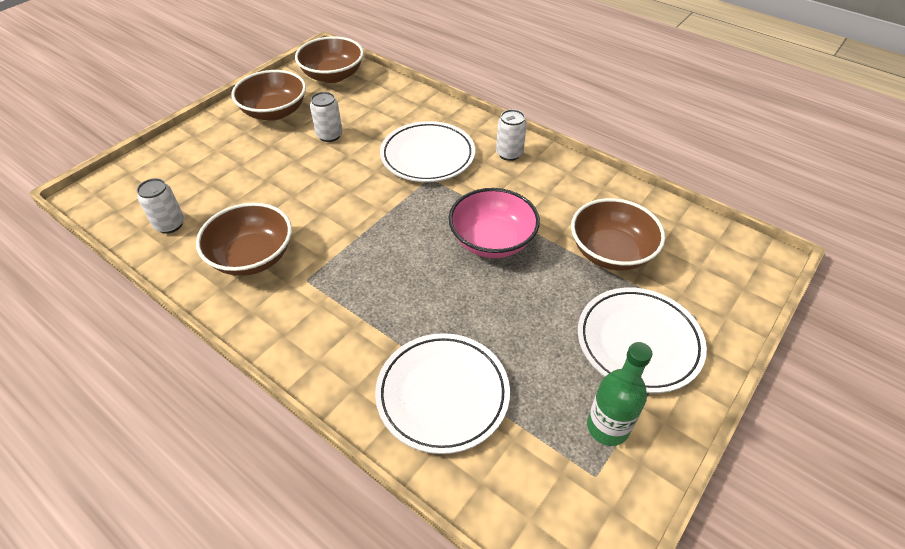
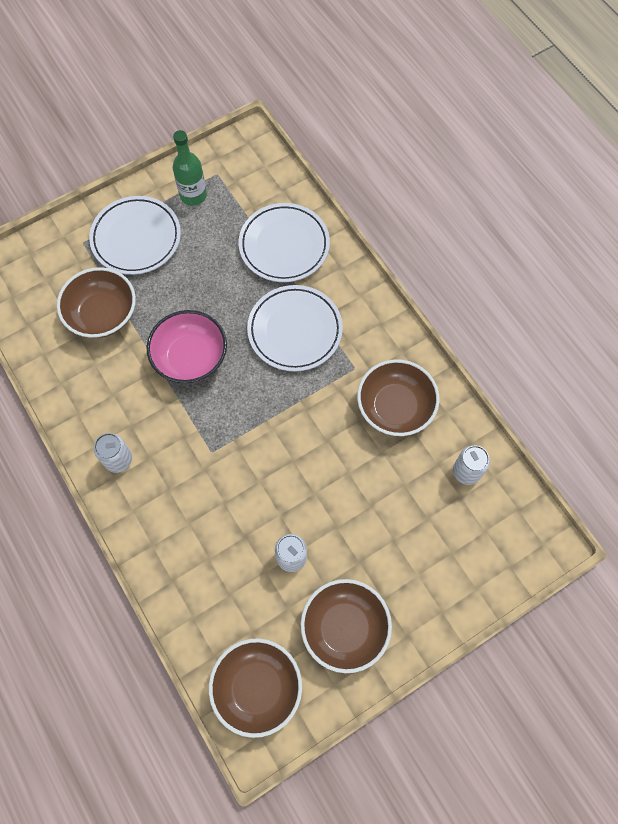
camera: 160 degrees left, 20 degrees up
(427, 156) = (200, 485): white plate -> white plate (295, 330)

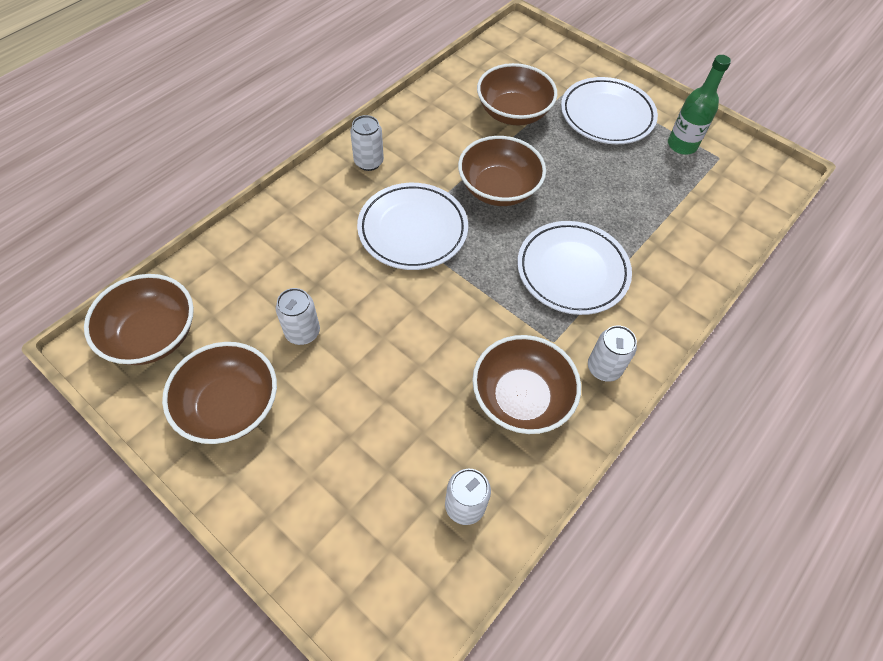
camera: 70 degrees right, 10 degrees down
(190, 357) = (498, 188): pink bowl -> brown bowl
(284, 245) = (671, 236): white plate -> white plate (413, 230)
(386, 341) = (604, 368): none -> white can

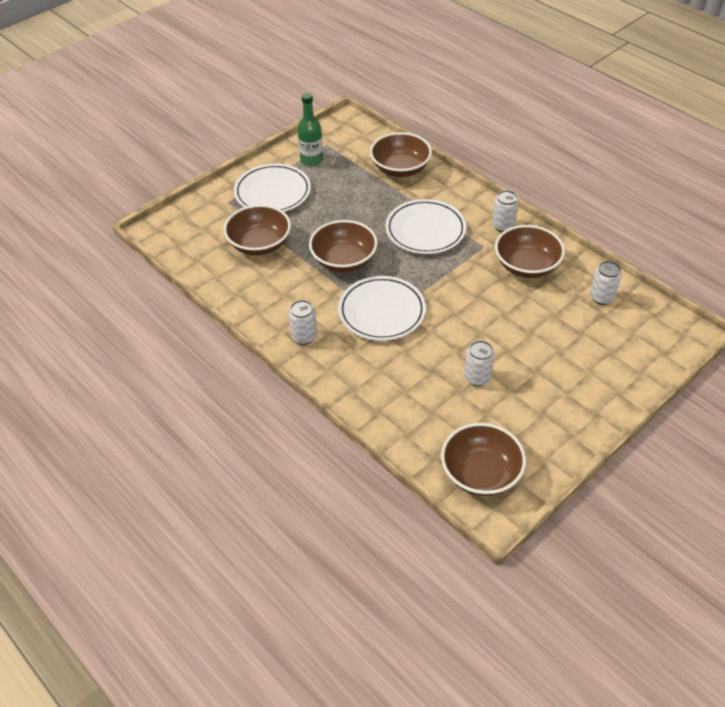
camera: 80 degrees left, 10 degrees down
(230, 406) = (541, 418): brown bowl -> brown bowl (400, 168)

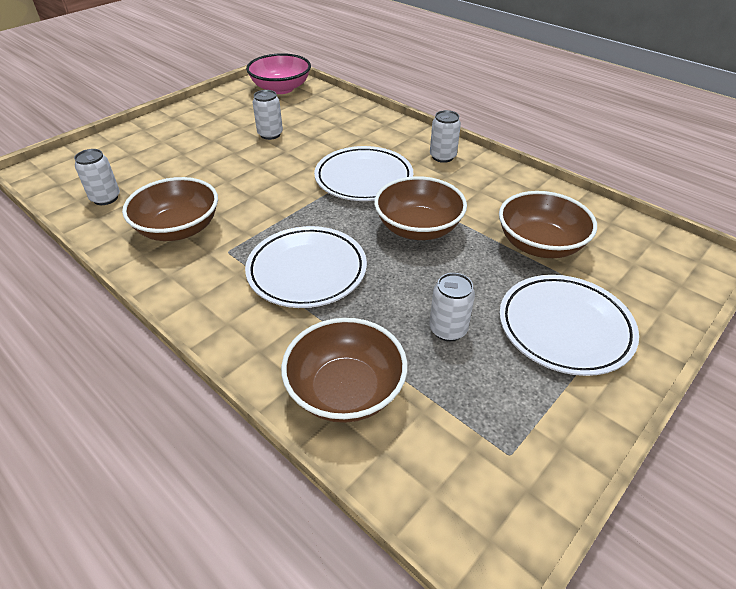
camera: 175 degrees right, 5 degrees down
(311, 160) = (526, 407): green bottle -> none
(481, 473) = (281, 88): brown bowl -> pink bowl
(503, 226) = (188, 281): white can -> white can (448, 329)

